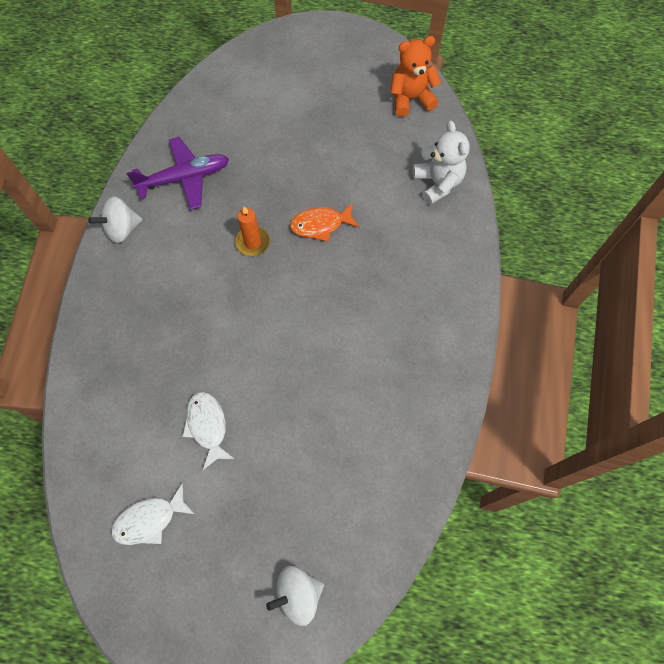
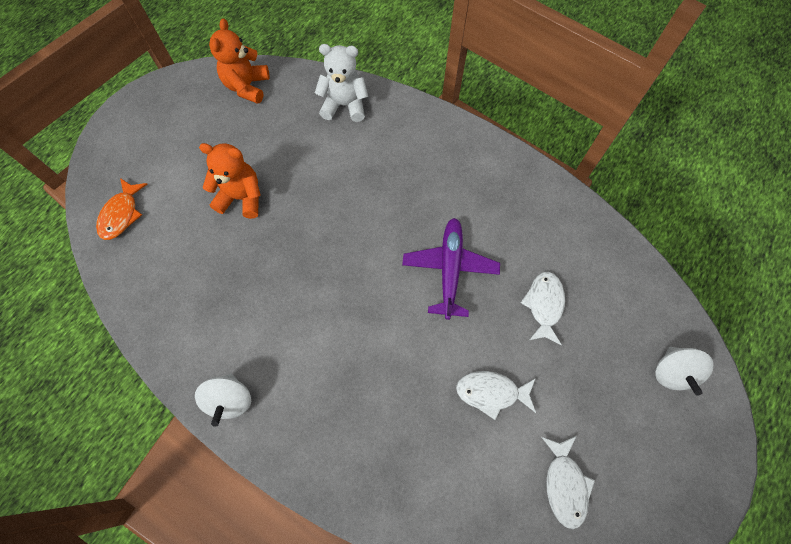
camera: 65 degrees left, 0 degrees up
(184, 178) = (207, 313): purple plane -> purple plane (449, 270)
(252, 242) = (319, 276): orange candle -> none
(297, 150) = (242, 198): none -> orange teddy bear
(314, 444) = (544, 305): none -> white fish
(320, 225) = (333, 211): orange fish -> orange fish (121, 214)

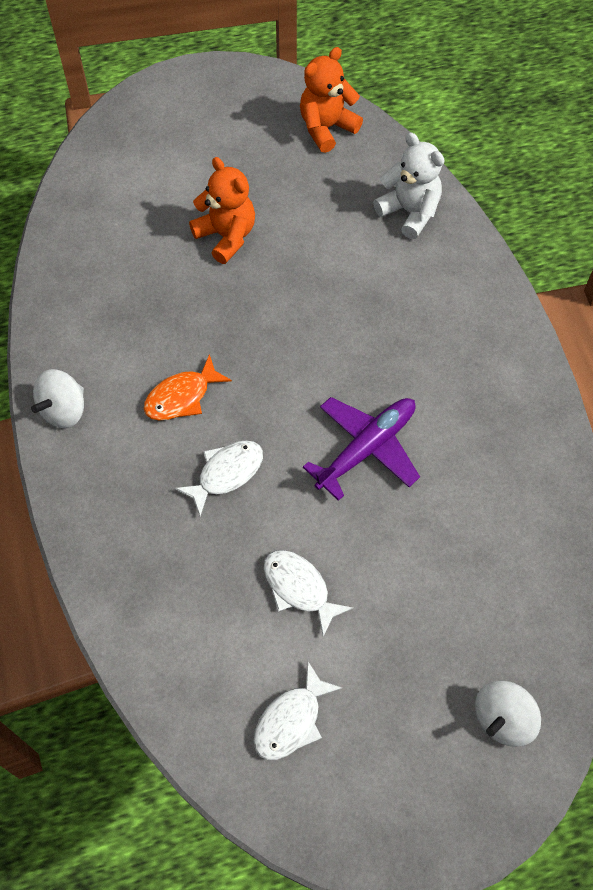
camera: 40 degrees right, 5 degrees down
(121, 214) = (107, 177): orange fish -> orange fish (182, 397)
(544, 305) = (431, 553): white fish -> white fish (226, 473)

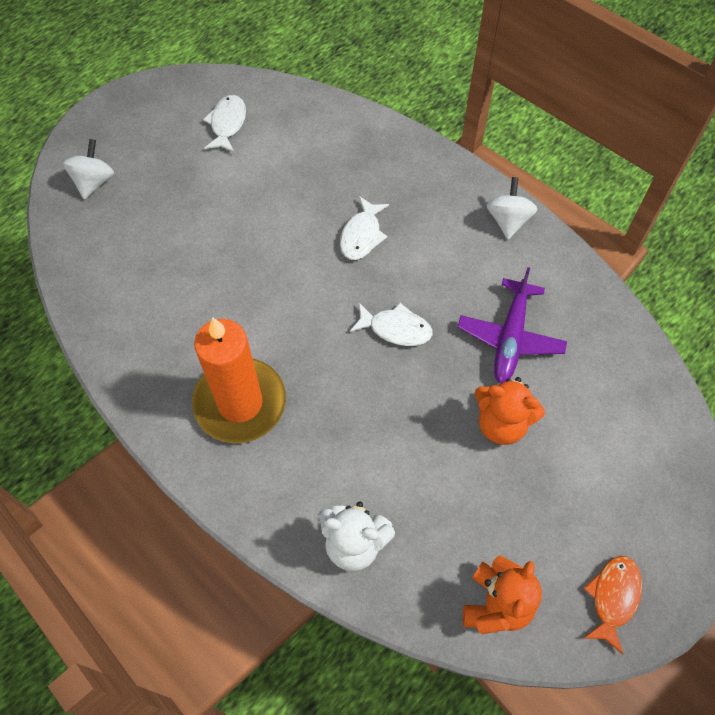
camera: 150 degrees right, 0 degrees up
(182, 397) = (433, 271): orange fish -> orange fish (613, 598)
(299, 588) = (265, 191): white fish -> white fish (396, 329)
(366, 449) = (271, 301): purple plane -> purple plane (510, 337)
(449, 364) = (240, 403): none -> orange candle

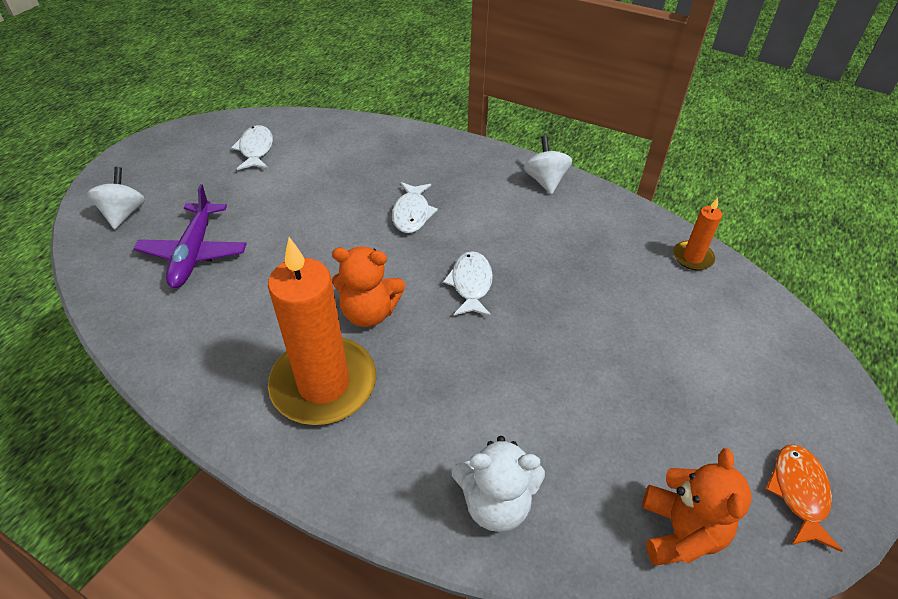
camera: 15 degrees left, 15 degrees down
(396, 329) = (471, 284): white fish -> white fish turned 90 degrees counterclockwise
(501, 423) = (608, 347): orange teddy bear -> orange teddy bear (369, 312)
(510, 337) = (586, 271): purple plane -> purple plane (194, 252)
(623, 344) = (692, 257): none -> orange candle

